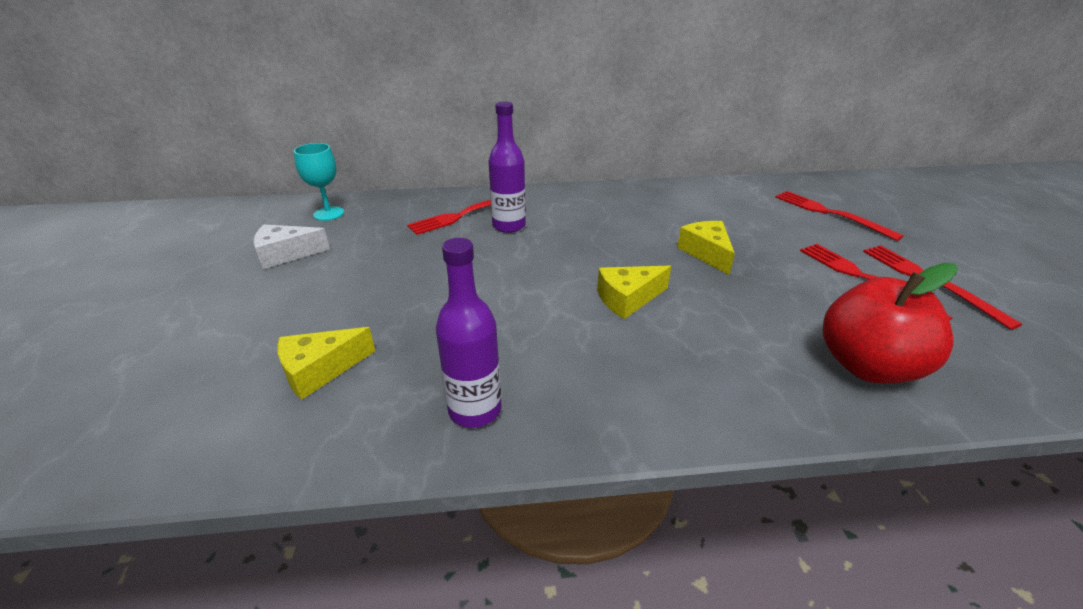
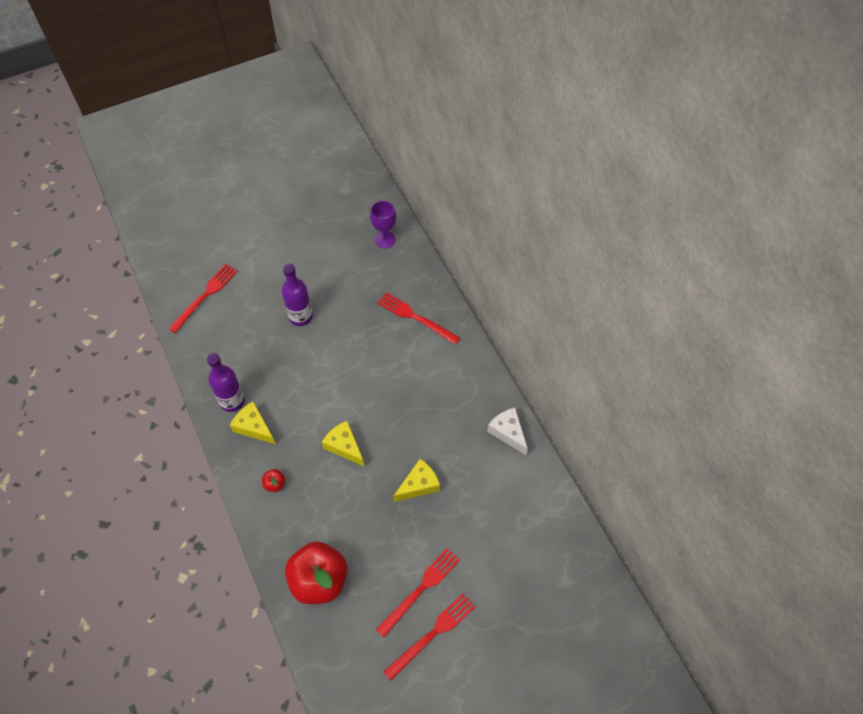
camera: 70 degrees right, 25 degrees up
(286, 254) = (328, 249): white cheese -> white cheese (508, 432)
(320, 370) = (238, 326): yellow cheese -> yellow cheese (254, 427)
(328, 214) = (385, 239): turquoise goblet -> purple goblet
(509, 226) = (410, 351): purple bottle -> purple bottle (300, 317)
(676, 384) = (274, 484): none -> red apple
(830, 213) = (524, 574): red fork -> red fork (205, 296)

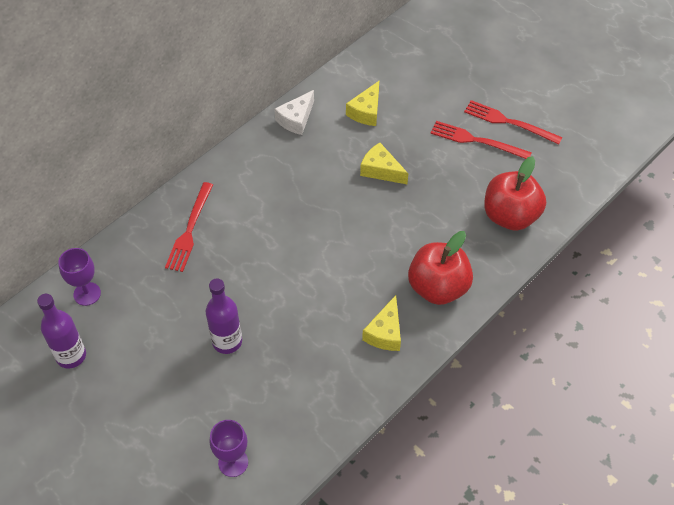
camera: 110 degrees left, 5 degrees down
(205, 296) = (233, 462): red fork -> purple goblet
(232, 401) = (364, 367): purple bottle -> purple bottle (71, 356)
(274, 484) = (438, 287): red apple -> red apple, size x2.49
(344, 446) = (369, 242): yellow cheese -> yellow cheese (366, 111)

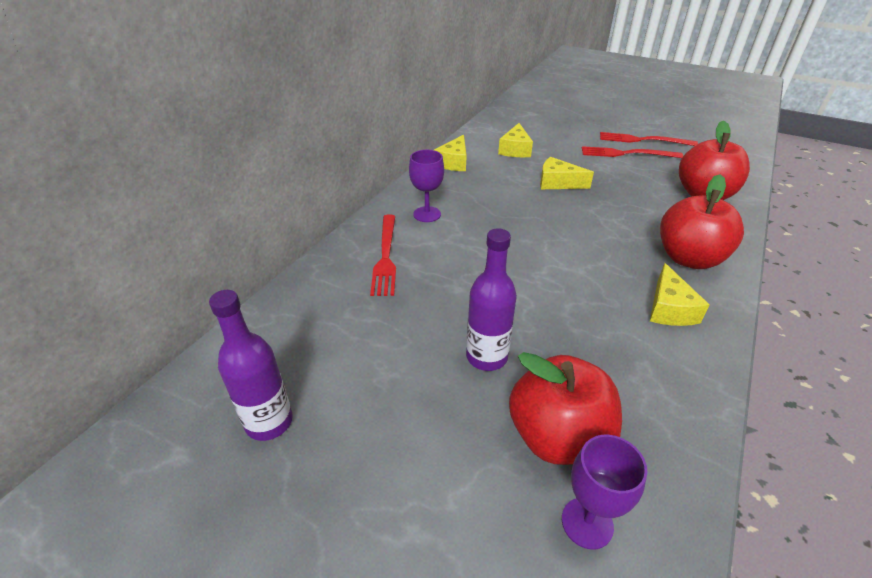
camera: 15 degrees left, 15 degrees down
(87, 294) = (275, 341): purple goblet -> purple goblet (427, 214)
(244, 409) = (558, 436): none -> red apple
(296, 119) = (454, 162): white cheese -> yellow cheese

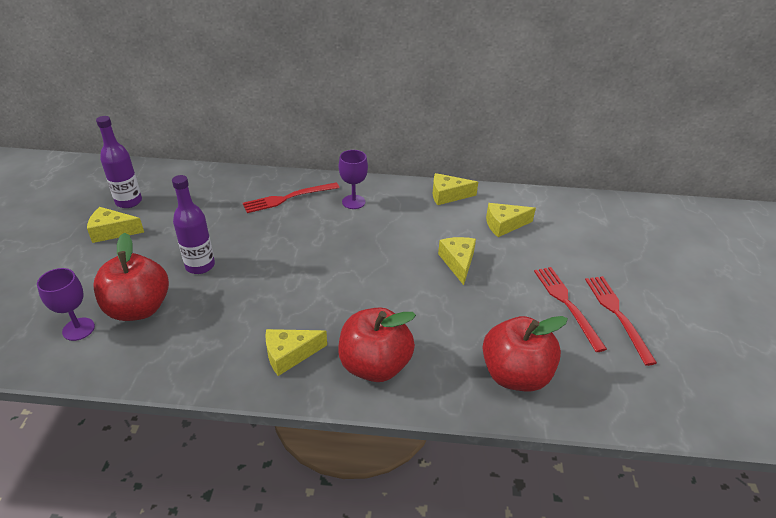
camera: 65 degrees right, 0 degrees up
(344, 454) = (112, 231): none -> yellow cheese

